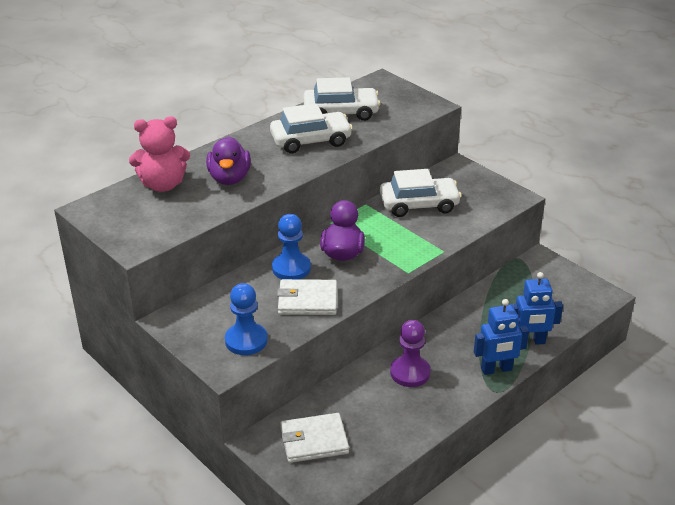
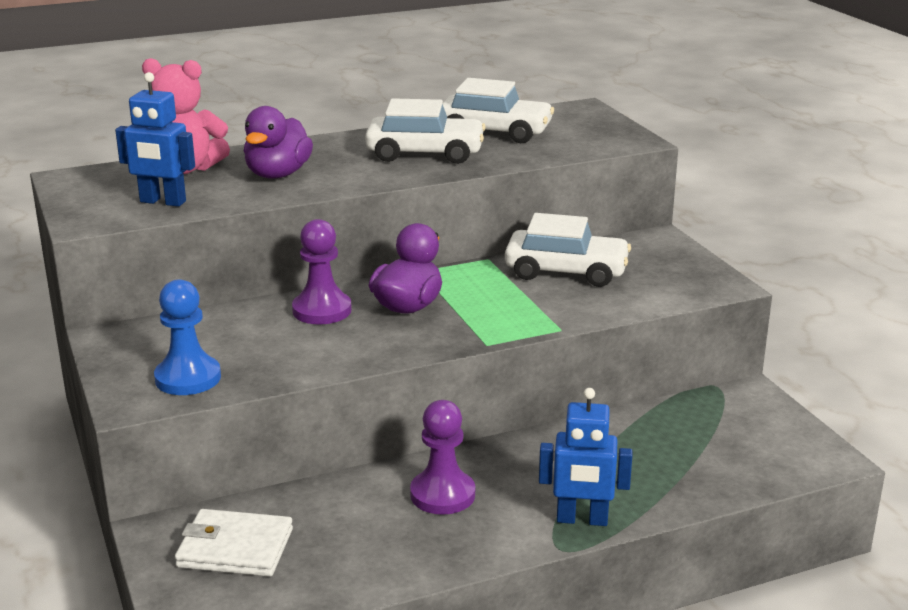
camera: 20 degrees right, 10 degrees down
(291, 268) = (322, 310): blue pawn -> purple pawn
(307, 300) = (313, 349): white wallet -> none
(530, 342) = (662, 495): blue robot -> blue robot (162, 202)

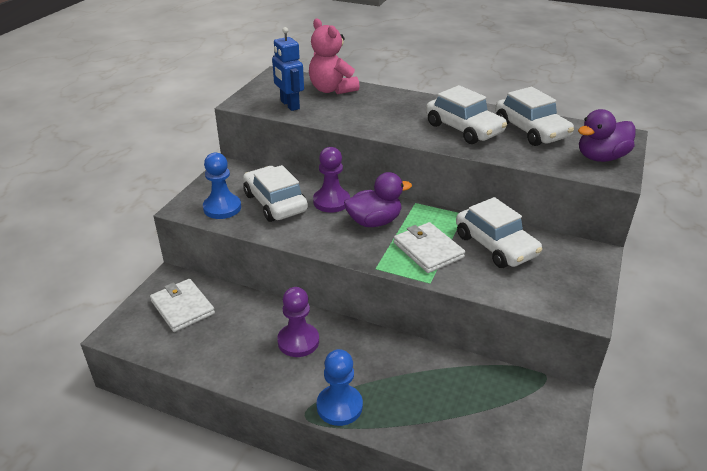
camera: 45 degrees right, 10 degrees up
(251, 342) = (275, 203): none -> white car
(278, 174) = (366, 111): purple duck -> purple duck (601, 157)
(510, 304) = (428, 250): none -> white wallet
(582, 520) = (339, 406): blue robot -> blue pawn

